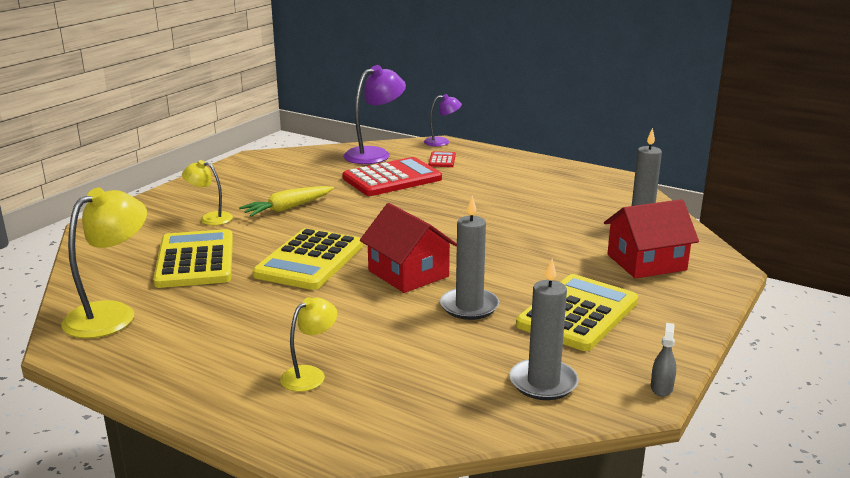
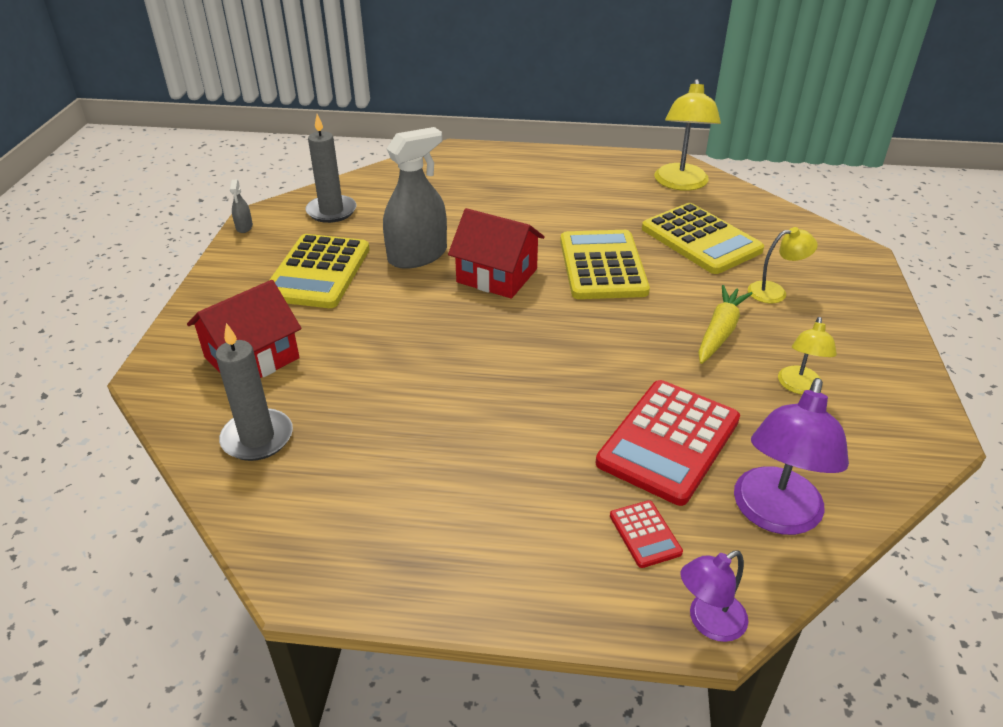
camera: 155 degrees right, 15 degrees up
(310, 374) = (493, 181): yellow lamp -> yellow lamp (799, 387)
(469, 306) = (417, 255): grey candle -> grey spray bottle

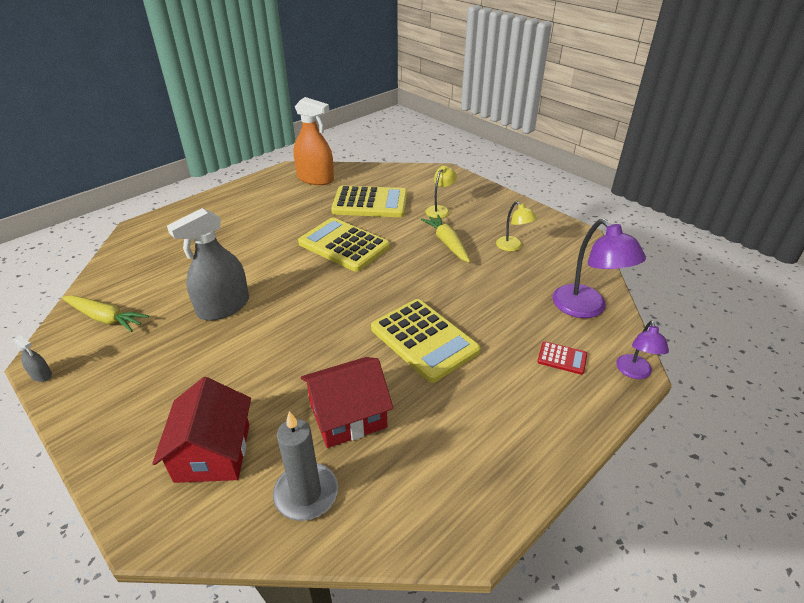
camera: 50 degrees left, 0 degrees up
(318, 272) = (166, 363): yellow calculator -> yellow calculator (424, 340)
(331, 211) = (105, 318): grey candle -> yellow carrot
(417, 255) = (223, 307): grey spray bottle -> grey spray bottle turned 135 degrees counterclockwise
(497, 276) = (294, 287): red house -> red house (348, 415)
(669, 441) = (506, 309): red calculator -> none
(681, 184) = (315, 179): yellow lamp -> orange spray bottle

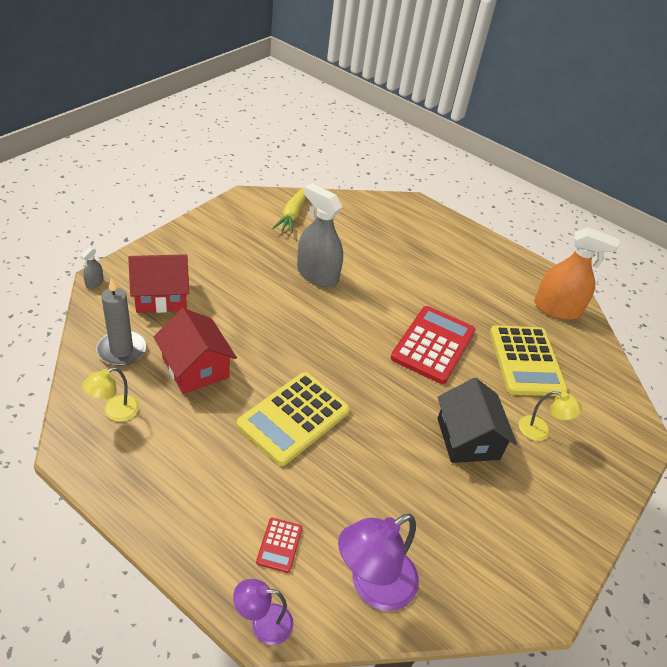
camera: 75 degrees right, 5 degrees up
(41, 375) = (231, 201): grey spray bottle -> grey spray bottle (94, 282)
(315, 179) = (557, 309): orange spray bottle -> orange spray bottle turned 90 degrees counterclockwise
(344, 245) = (433, 345): yellow calculator -> red calculator
(447, 243) = (468, 438): yellow carrot -> black house
(513, 247) = (483, 511): yellow lamp -> yellow lamp (115, 412)

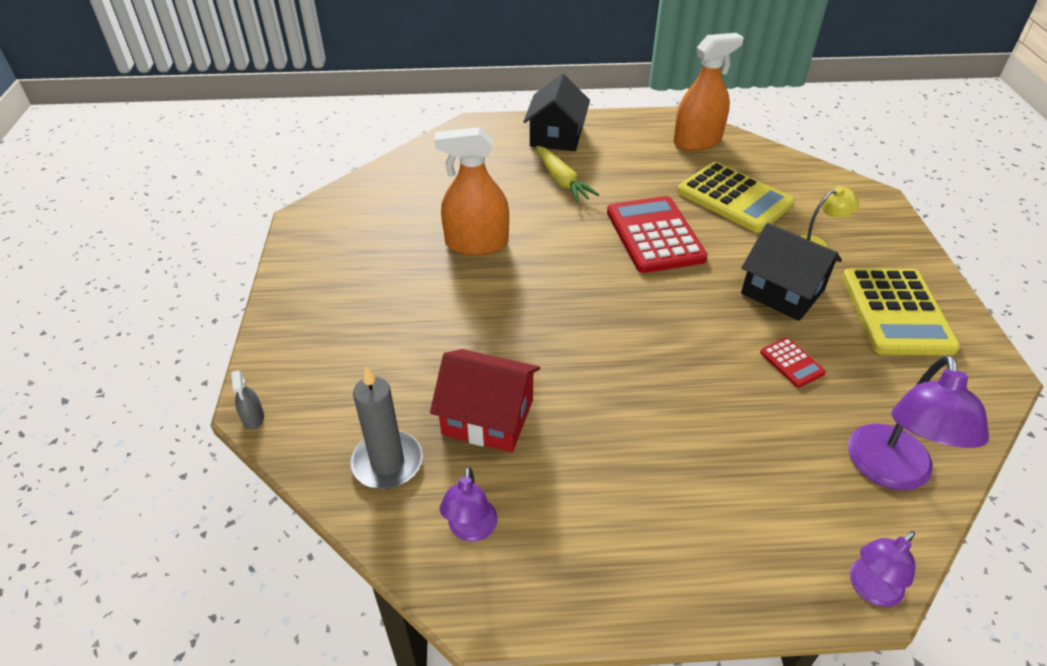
camera: 35 degrees left, 0 degrees up
(115, 412) = (471, 530): yellow lamp -> purple lamp
(161, 296) = (351, 375): red house -> none
(279, 545) = (785, 509): red calculator -> red calculator (792, 363)
(292, 214) = (375, 204): yellow carrot -> yellow carrot (562, 181)
(293, 418) = (639, 388): yellow calculator -> yellow calculator (896, 312)
(317, 274) = (476, 243): grey spray bottle -> orange spray bottle
(459, 243) = (556, 136): none -> black house

